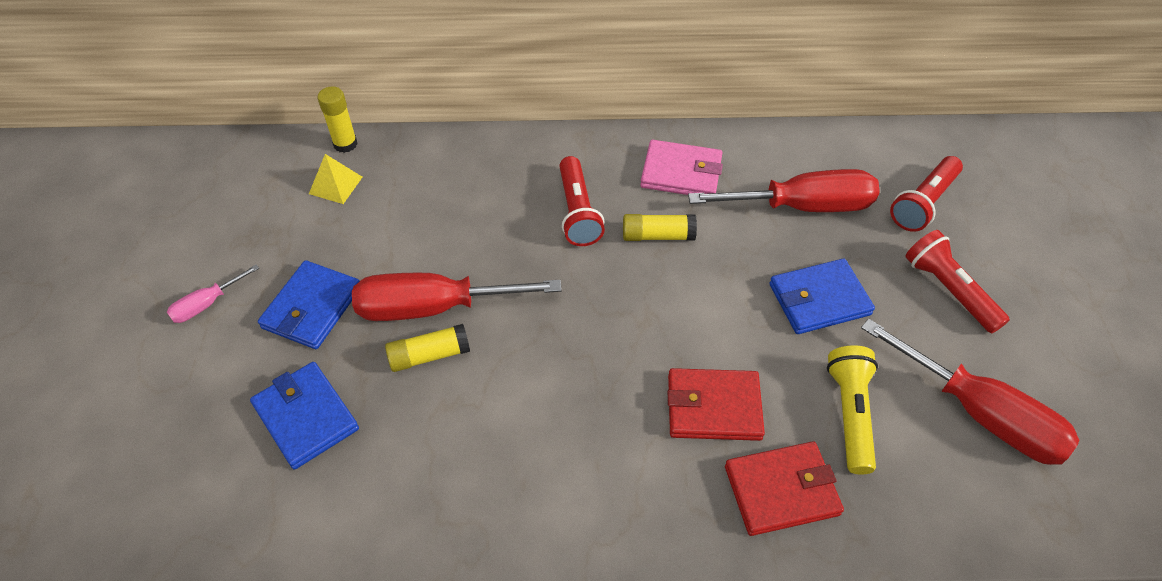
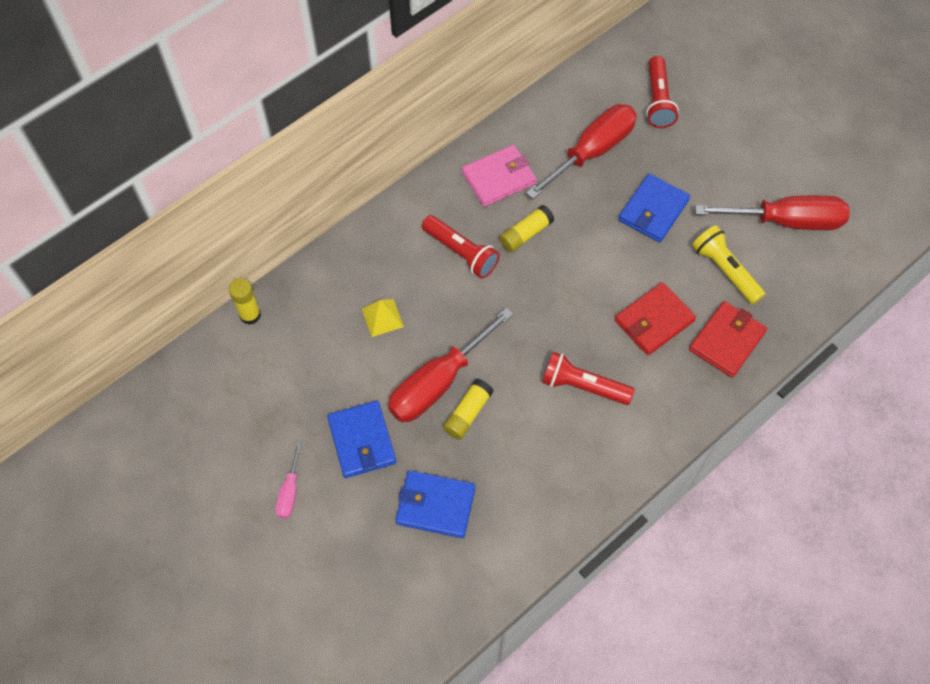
camera: 40 degrees left, 10 degrees up
(336, 185) = (279, 349): yellow pyramid -> yellow pyramid (382, 317)
(948, 290) = (716, 153): red flashlight -> red flashlight (582, 386)

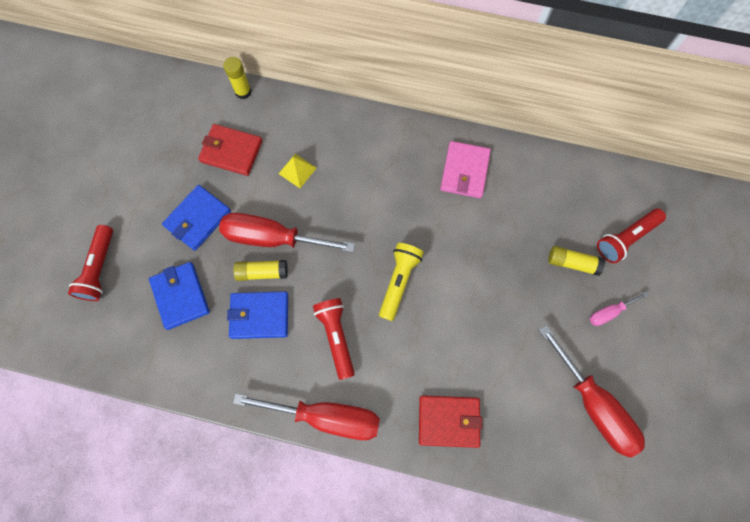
camera: 55 degrees right, 10 degrees up
(289, 492) = (134, 200): pink screwdriver -> pink screwdriver (609, 312)
(461, 253) = (384, 187): red flashlight -> red flashlight (99, 268)
(498, 178) = (465, 171): pink wallet -> pink wallet turned 75 degrees clockwise
(526, 234) = (432, 219): yellow glue stick -> yellow glue stick (572, 263)
(592, 152) = (539, 220): red screwdriver -> red screwdriver (326, 416)
(653, 210) = (522, 296): blue wallet -> blue wallet (259, 316)
(654, 321) = (426, 355): red wallet -> red wallet (231, 151)
(725, 270) = (510, 382): yellow flashlight -> yellow flashlight (399, 281)

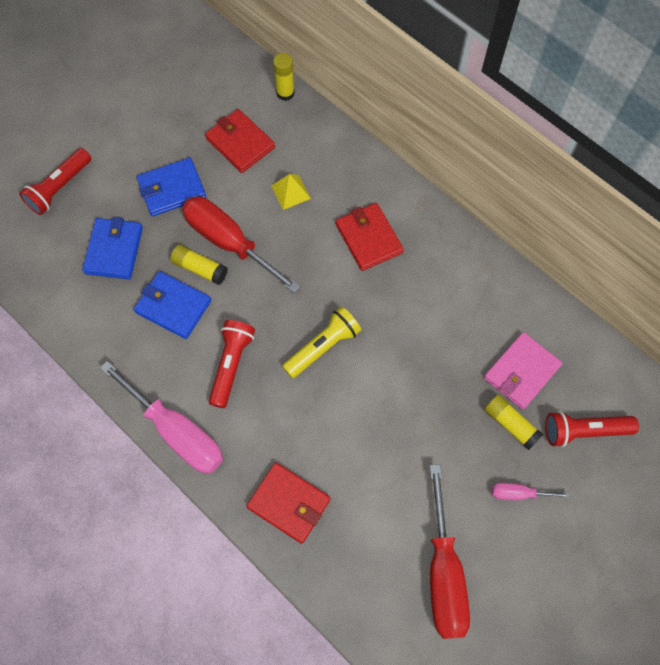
camera: 30 degrees right, 5 degrees down
(326, 416) = (176, 432): red screwdriver -> pink screwdriver
(381, 176) = (368, 238): none -> red wallet
(465, 171) = (455, 277): pink wallet -> pink wallet (521, 372)

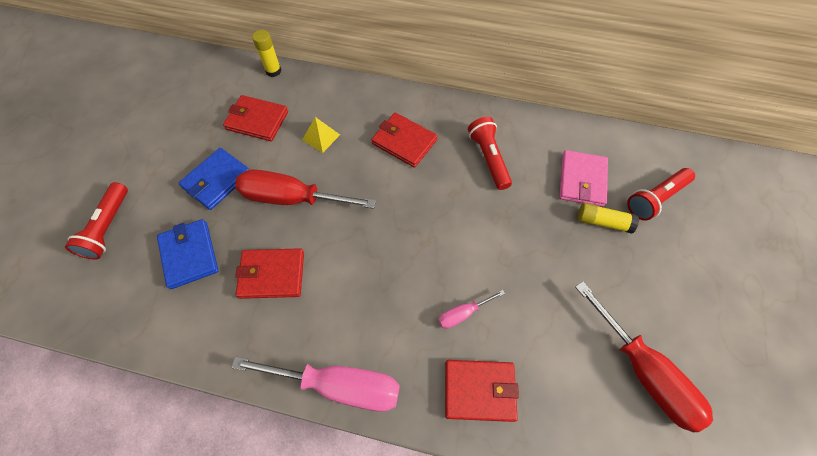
camera: 30 degrees left, 5 degrees down
(173, 306) = (272, 275): blue wallet -> red wallet
(200, 268) = (278, 231): yellow glue stick -> none
(231, 365) = (353, 297): red flashlight -> red flashlight (488, 158)
(323, 347) = (422, 240): yellow flashlight -> none
(518, 493) = (648, 271): pink screwdriver -> pink screwdriver (463, 313)

